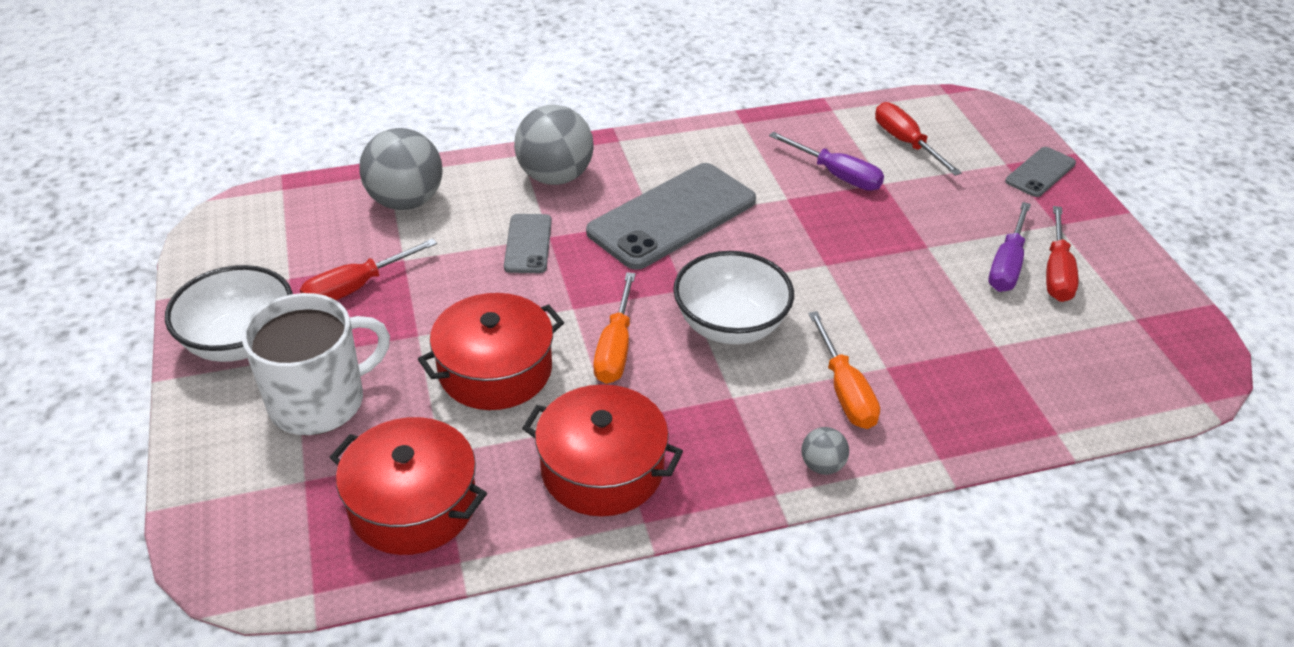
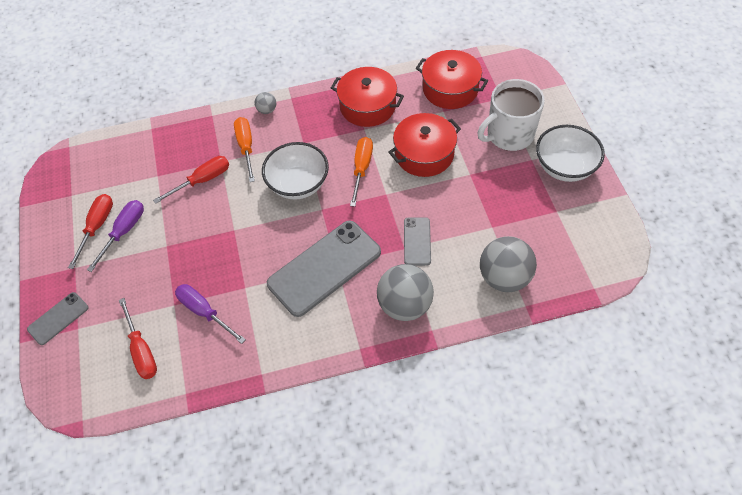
camera: 175 degrees left, 15 degrees up
(356, 287) = (514, 205): red screwdriver -> red screwdriver (202, 180)

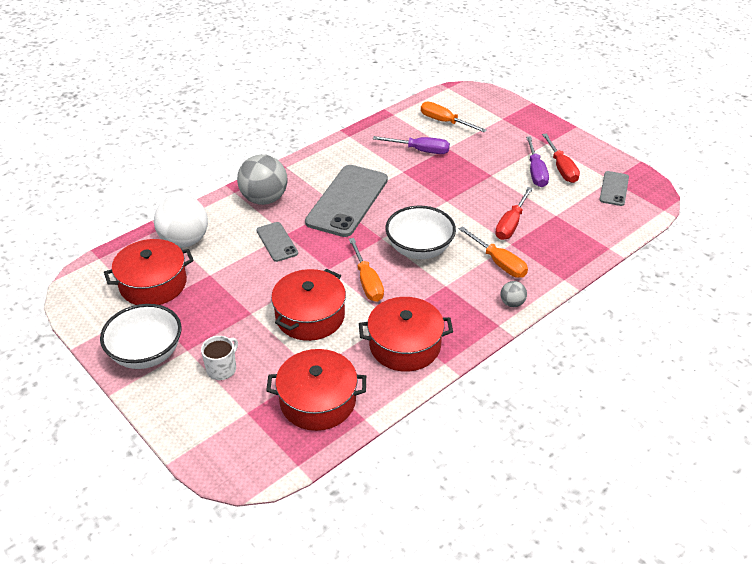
camera: 150 degrees right, 15 degrees down
(58, 318) = (522, 118): grey phone -> grey phone (614, 189)
(142, 350) = (444, 122): red screwdriver -> orange screwdriver
(504, 277) = (185, 241): grey ball -> white ball
(509, 134) = (222, 369): white mug -> white mug, size x0.51
(546, 235) = (153, 284): none -> red pot

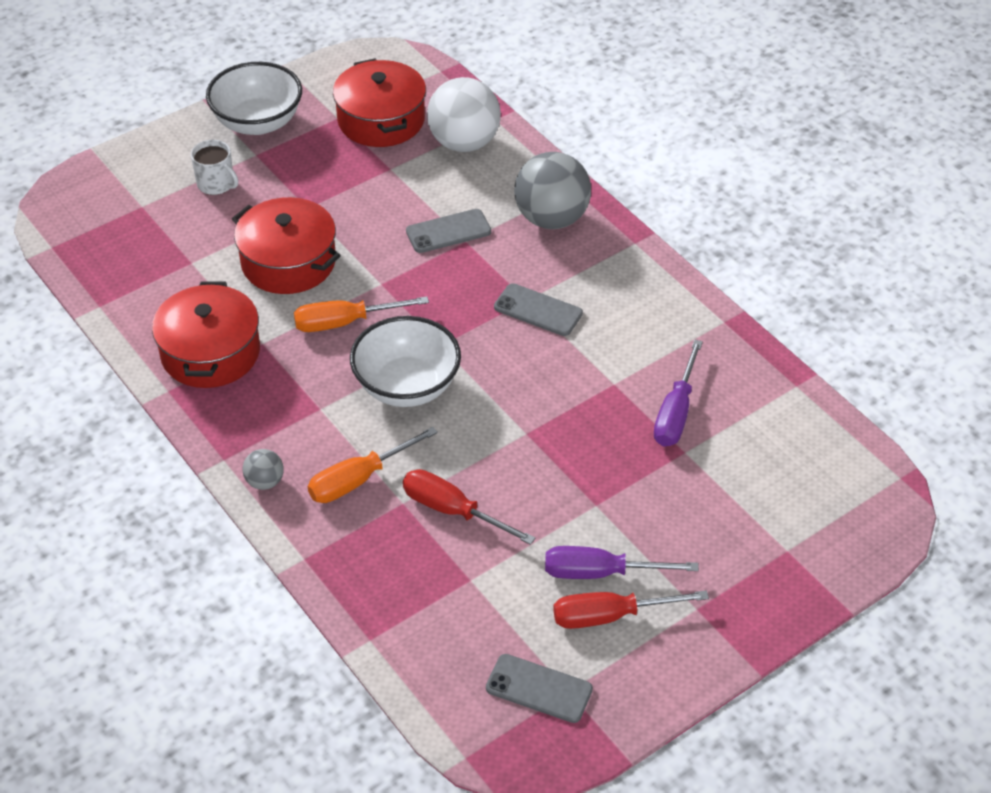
camera: 95 degrees right, 5 degrees up
(318, 401) = (139, 265): red pot -> none
(347, 201) = (538, 310): grey phone -> grey phone, size x0.50
(444, 122) = (771, 457): orange screwdriver -> none

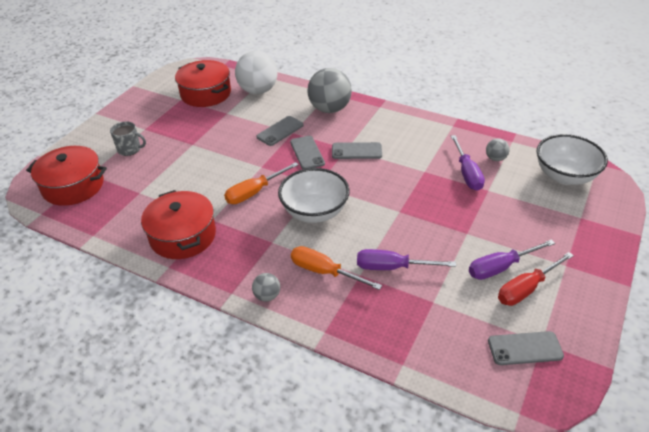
camera: 25 degrees left, 5 degrees down
(216, 184) = (130, 149): white mug -> grey mug
(258, 122) = (136, 114): white bowl -> white bowl (564, 176)
(288, 262) = (199, 173): red pot -> red pot (73, 186)
(359, 479) = (324, 272): orange screwdriver -> orange screwdriver turned 90 degrees clockwise
(452, 511) = (392, 267): red screwdriver -> purple screwdriver
(462, 285) = (307, 153): none -> grey phone
(742, 405) = (495, 158): none -> grey ball

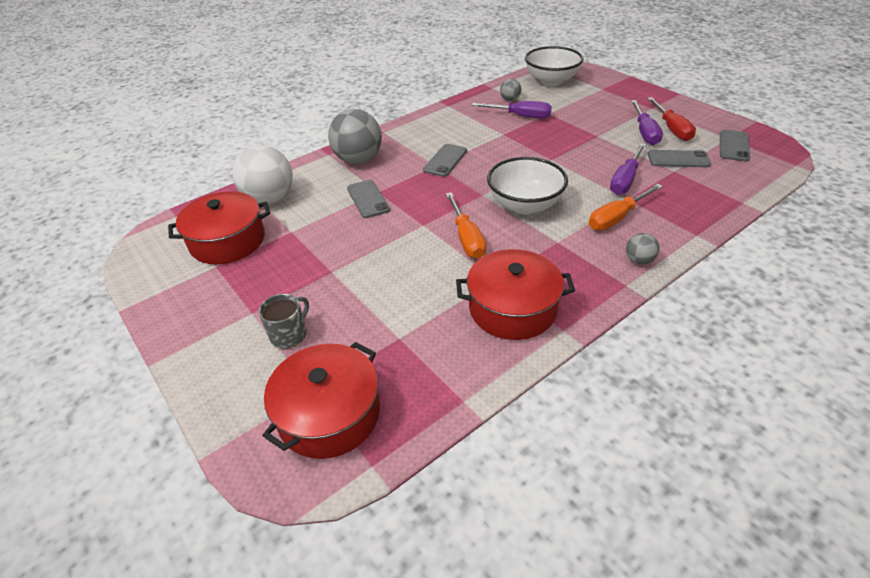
camera: 65 degrees left, 0 degrees up
(307, 153) = (423, 189): grey phone -> grey phone (678, 159)

